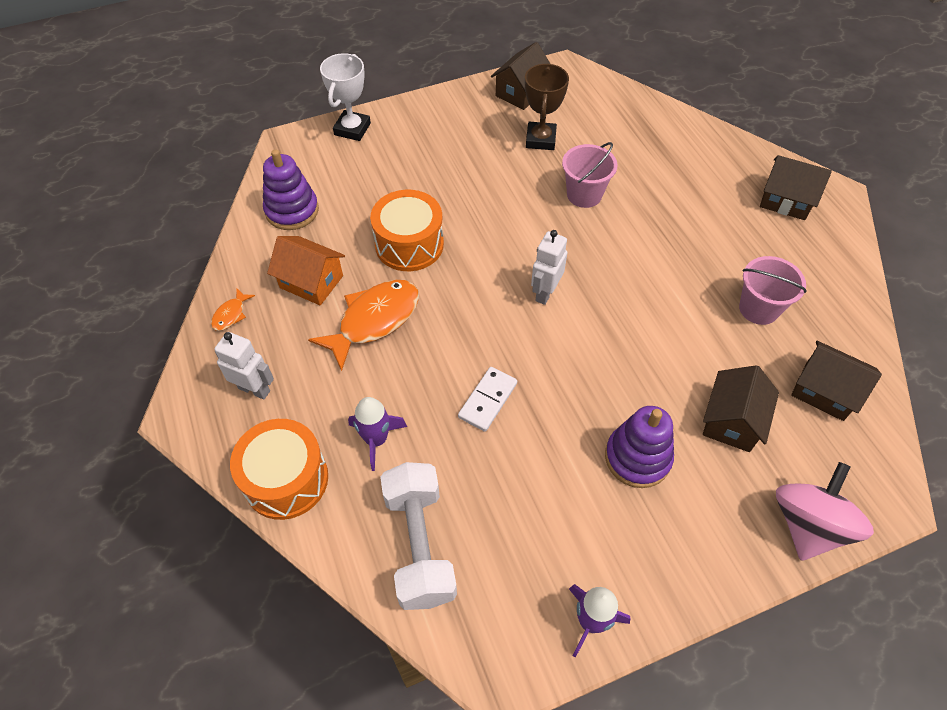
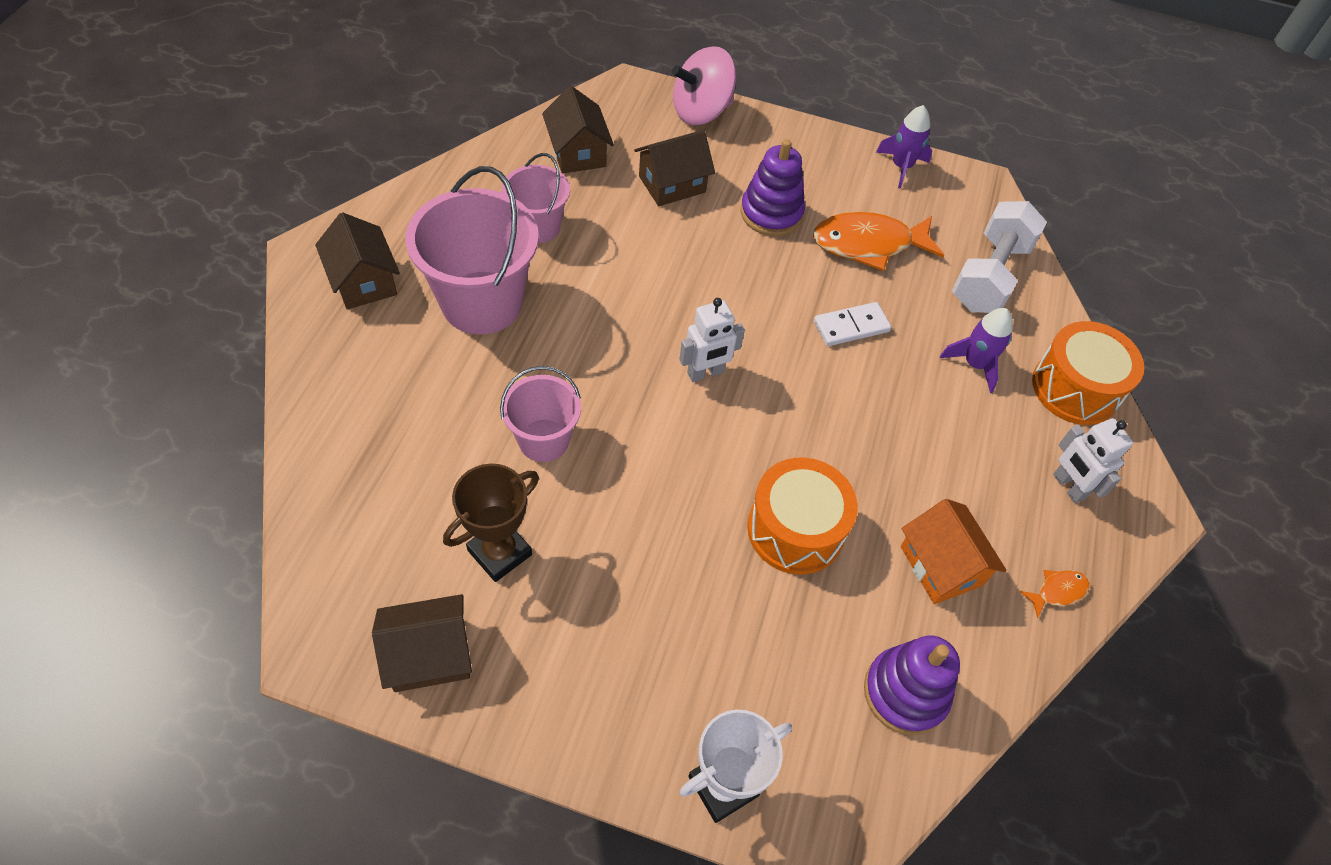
camera: 145 degrees left, 0 degrees up
(374, 320) = (901, 470): orange fish -> orange fish (869, 244)
(714, 237) = (482, 302): none -> pink bucket

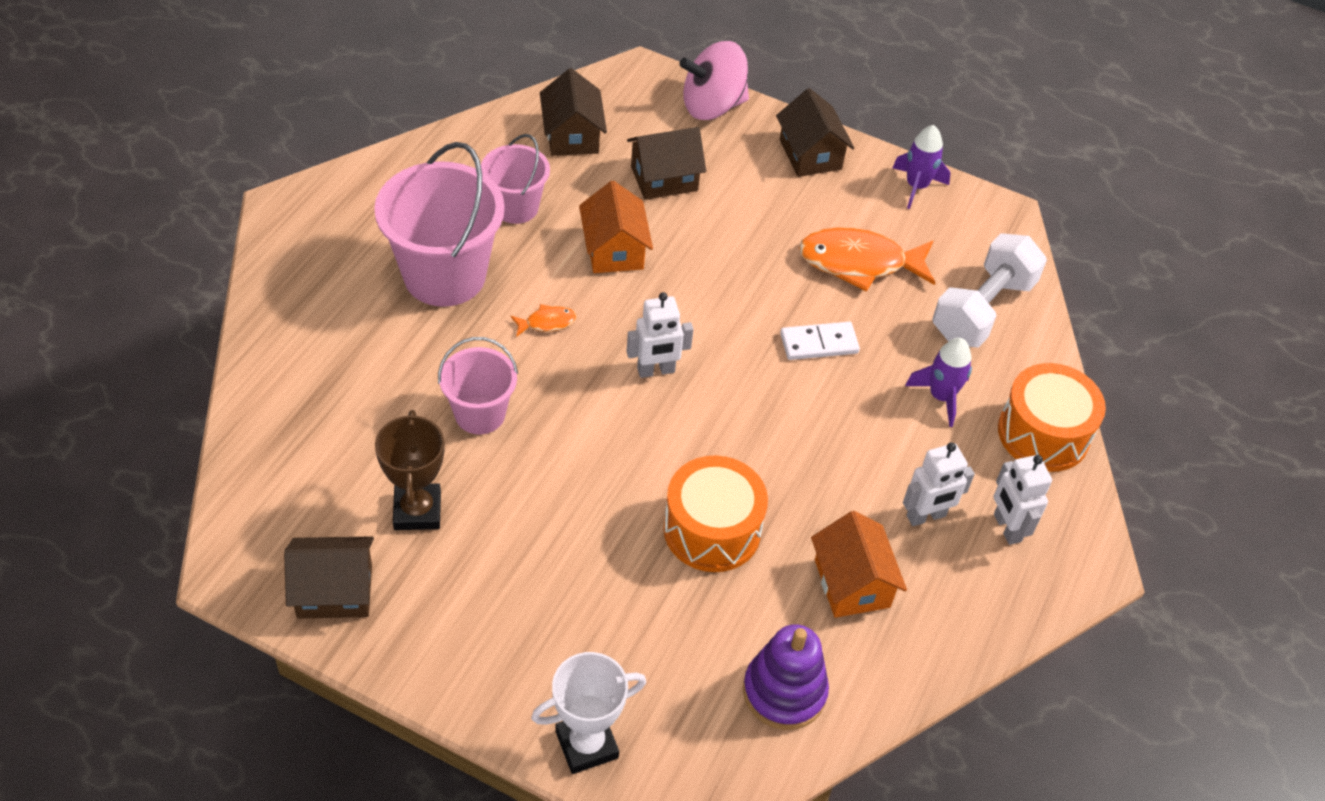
camera: 10 degrees right, 5 degrees down
(363, 281) = (331, 241): brown house -> brown house (810, 154)
(499, 552) = (417, 511): brown trophy -> brown trophy turned 60 degrees counterclockwise
(640, 258) = (614, 250): none -> orange house
(771, 213) = (762, 220): purple stacking toy -> none
(992, 486) = (926, 516): none -> white robot
(1057, 591) = (965, 624): orange fish -> orange fish (547, 323)

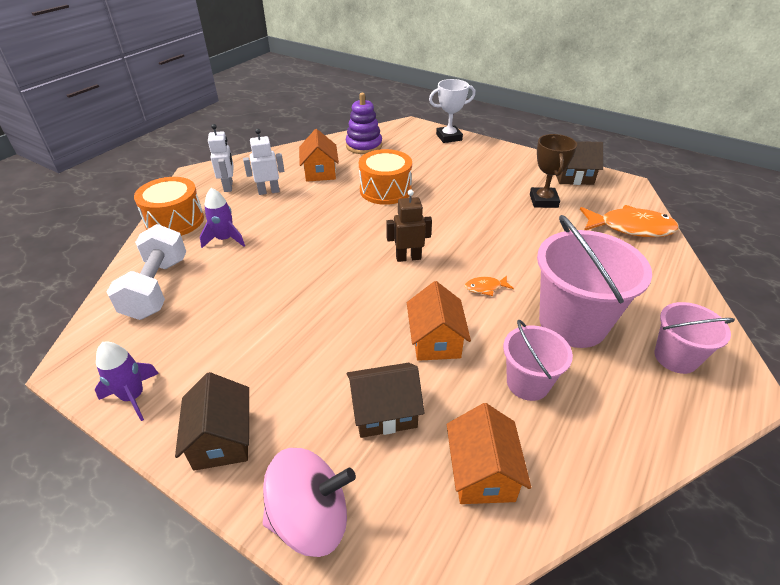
camera: 170 degrees left, 10 degrees down
(480, 414) = (520, 239): pink bucket -> pink bucket (675, 357)
(572, 135) = (482, 473): brown house -> orange house
(656, 371) = (408, 257): white robot -> brown robot
(819, 343) = (291, 270): white domino -> none
(859, 263) = (231, 324): orange fish -> orange fish (630, 228)
(982, 309) = (157, 288): white dumbbell -> white dumbbell turned 45 degrees counterclockwise

